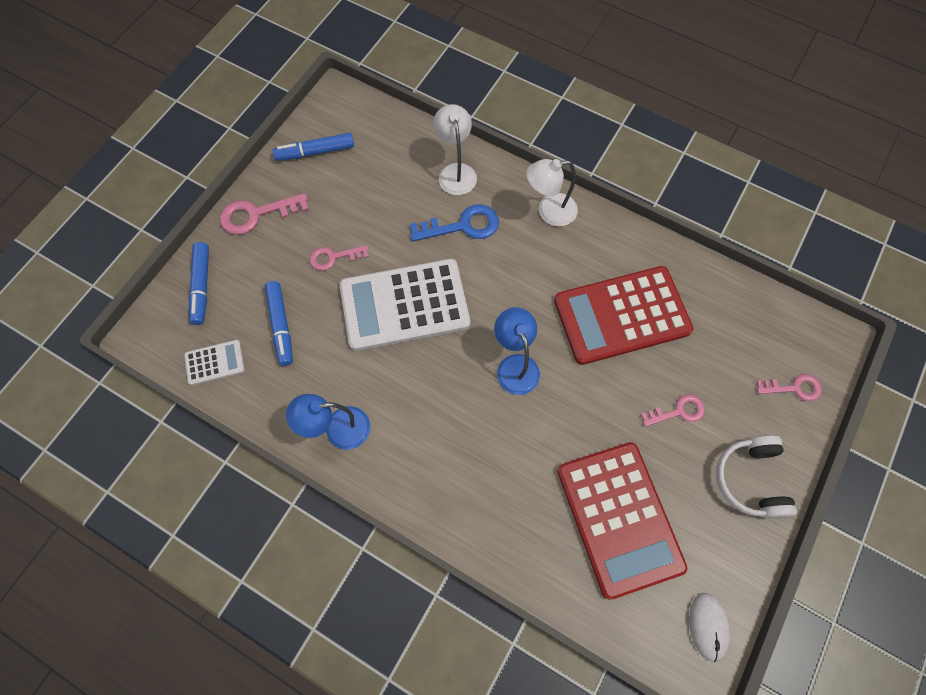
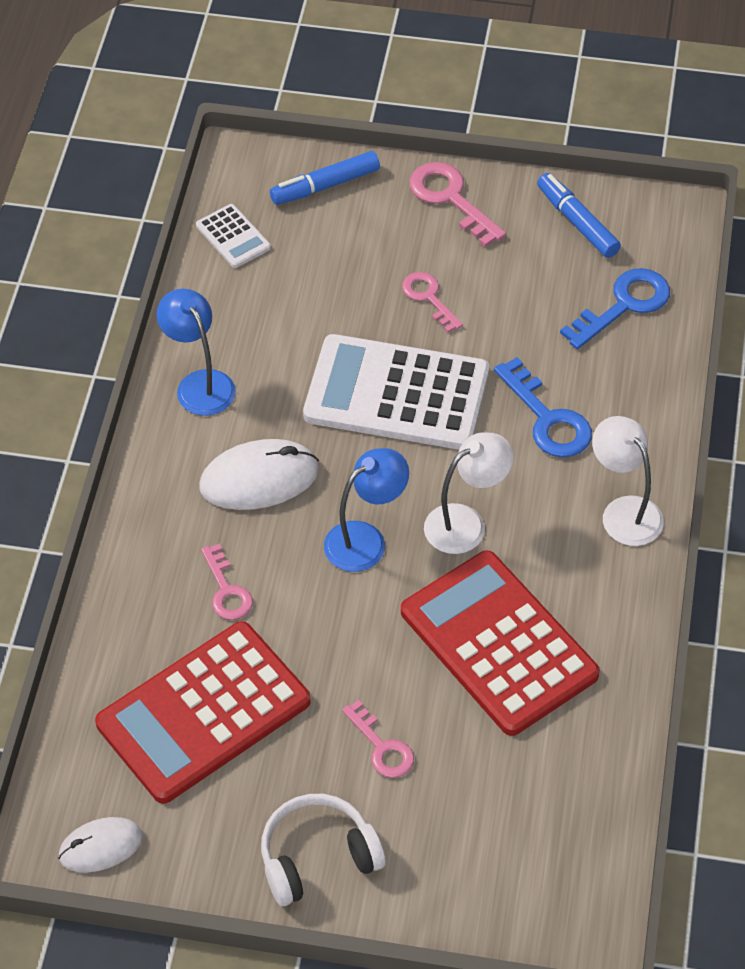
camera: 70 degrees right, 15 degrees down
(281, 326) = (309, 280): blue marker -> none
(394, 152) = (624, 305): none -> blue key
(404, 305) = (396, 394): white calculator -> white calculator turned 45 degrees counterclockwise
(438, 416) = (259, 479): none -> white mouse
(456, 172) = (630, 384): white lamp -> white lamp (466, 523)
(794, 388) = (483, 889): pink key -> pink key (227, 590)

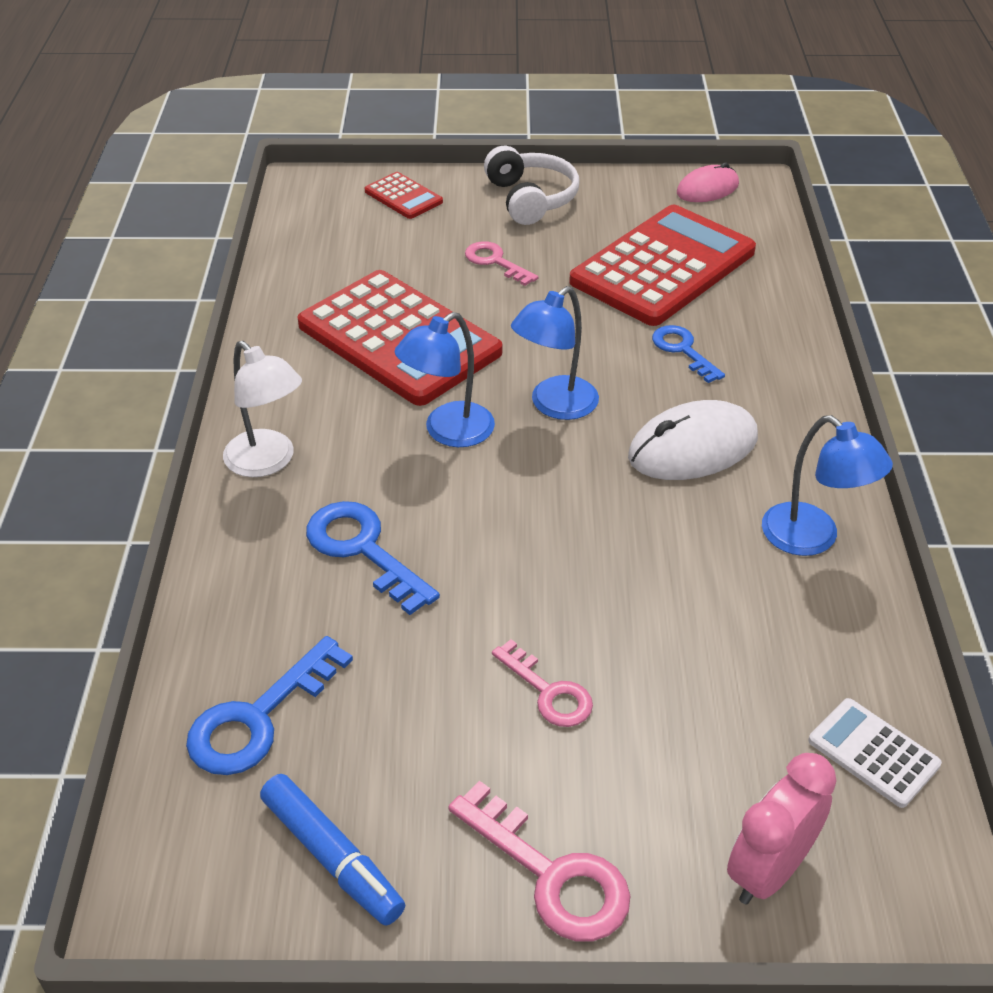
camera: 170 degrees right, 10 degrees down
(100, 846) = (707, 189): white mouse -> pink mouse
(227, 590) = (683, 350): pink key -> blue key
(318, 857) = (531, 199): white headphones -> white headphones turned 75 degrees counterclockwise
(325, 186) = (769, 871): blue marker -> pink clock
(396, 394) = (560, 556): white calculator -> none
(466, 523) = (448, 432): white lamp -> blue lamp
(471, 885) = (403, 197): none -> red calculator

